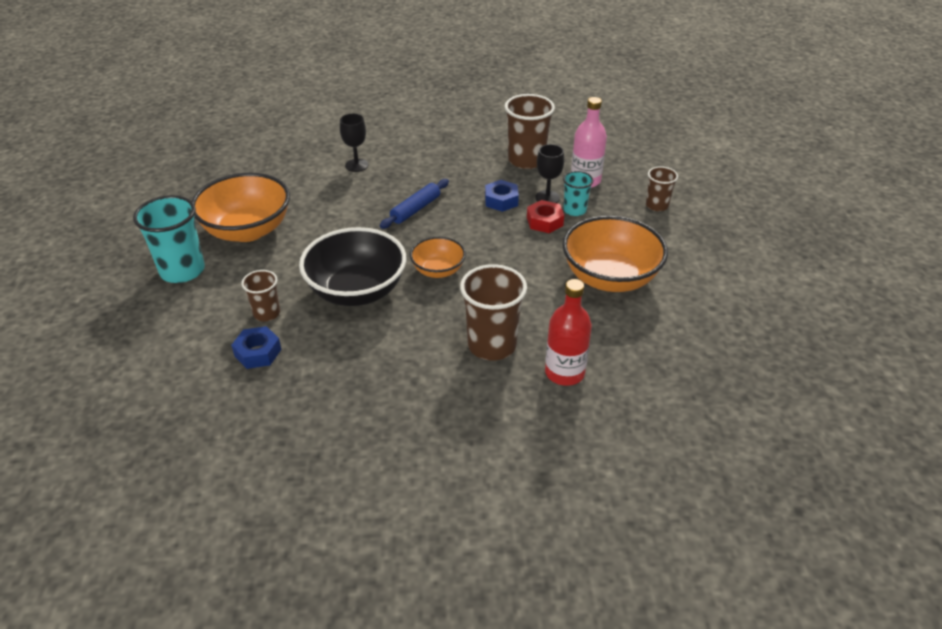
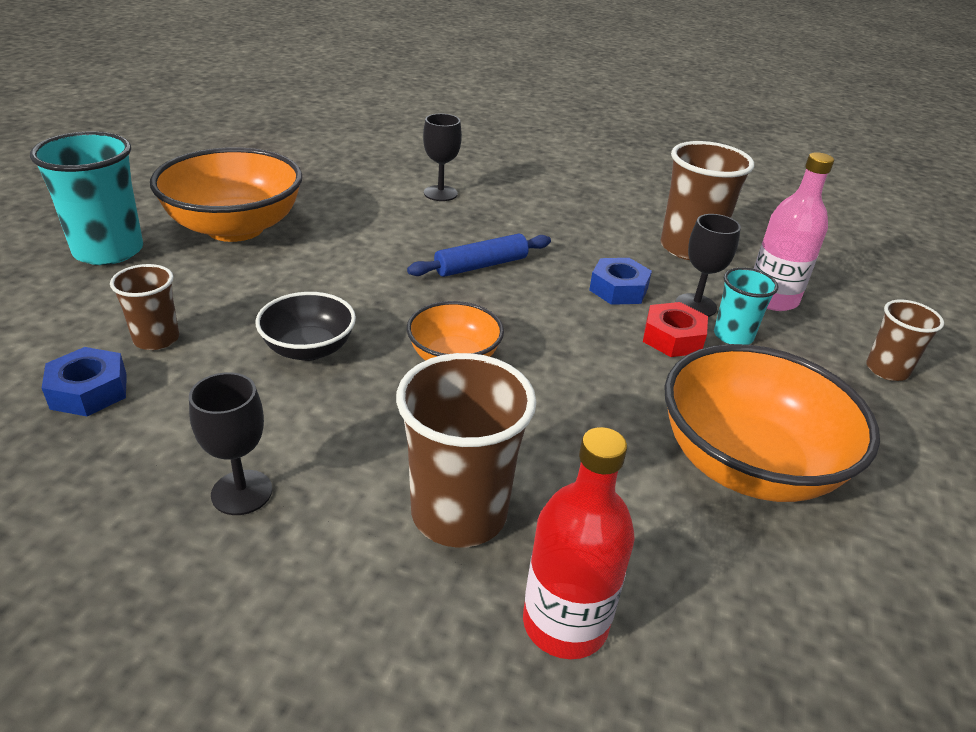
camera: 20 degrees right, 5 degrees down
(357, 291) = (309, 349): black bowl -> black bowl, size x0.55
(383, 372) = (242, 492): none -> black goblet

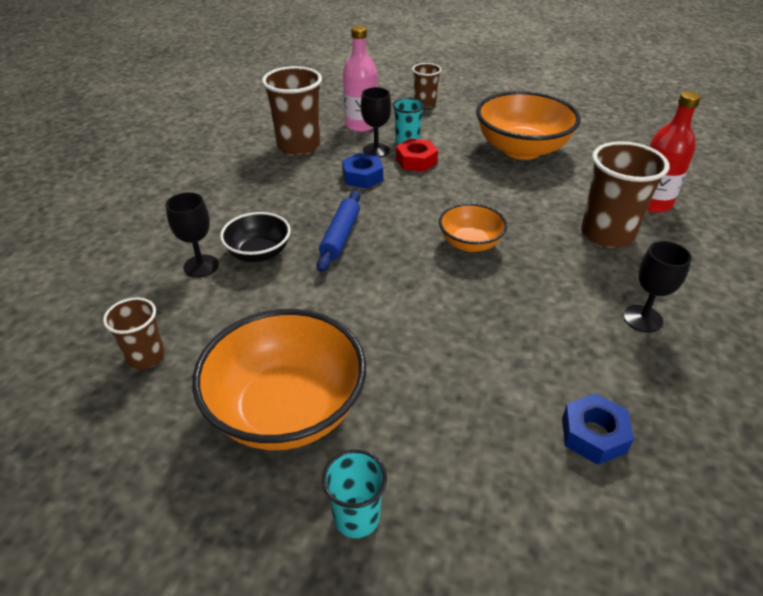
camera: 90 degrees left, 5 degrees up
(108, 251) = (356, 517): turquoise cup -> turquoise cup, size x0.57
(156, 339) = (508, 413): brown cup -> brown cup (146, 357)
(309, 349) = (486, 314): black bowl -> black bowl (259, 253)
(481, 266) = (340, 236): blue rolling pin -> blue rolling pin turned 45 degrees clockwise

